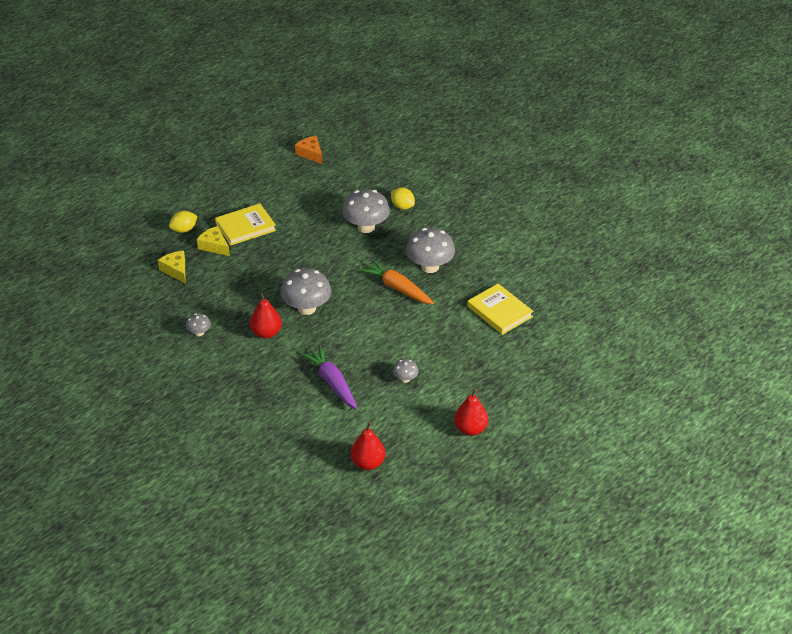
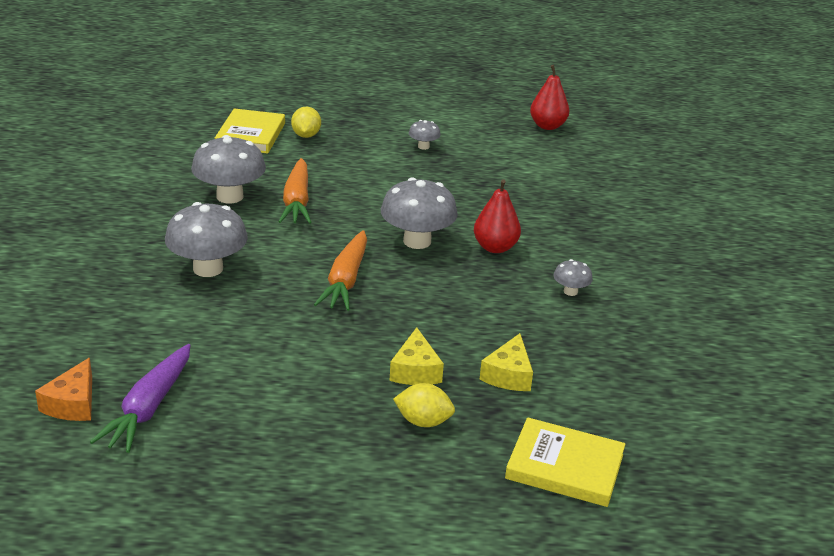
camera: 135 degrees left, 10 degrees down
(245, 227) = (338, 366): yellow book -> yellow book (564, 466)
(303, 264) = (346, 280): none -> orange carrot
(332, 382) = (493, 179): purple carrot -> purple carrot (149, 407)
(402, 206) = (126, 261): yellow lemon -> yellow lemon (306, 135)
(470, 429) = (430, 99): red pear -> none

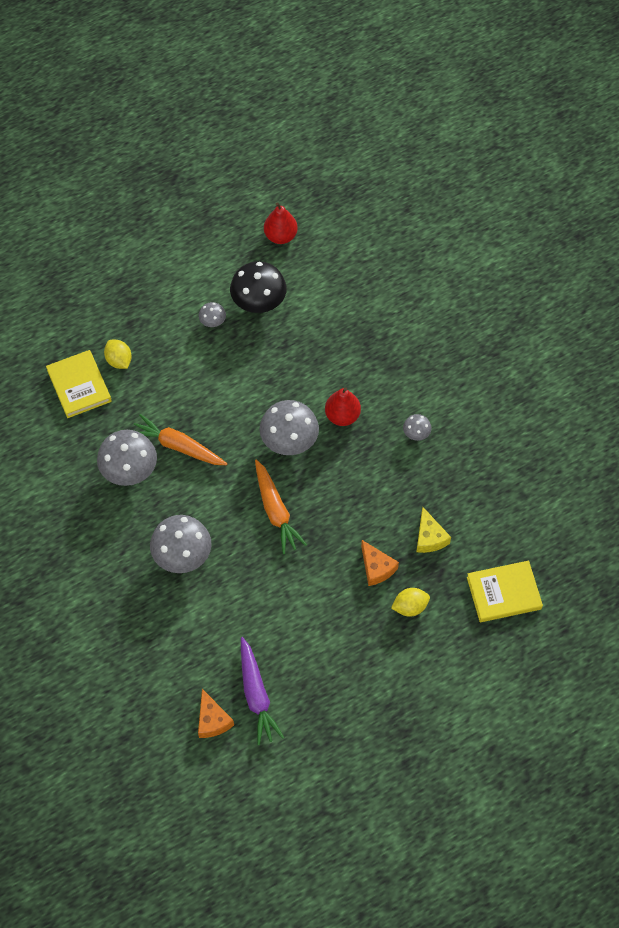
camera: 30 degrees left, 30 degrees up
(297, 201) = (178, 446): orange carrot -> orange carrot turned 150 degrees clockwise
(415, 370) = (376, 568): yellow cheese -> orange cheese
(483, 152) = (259, 302): none -> black mushroom

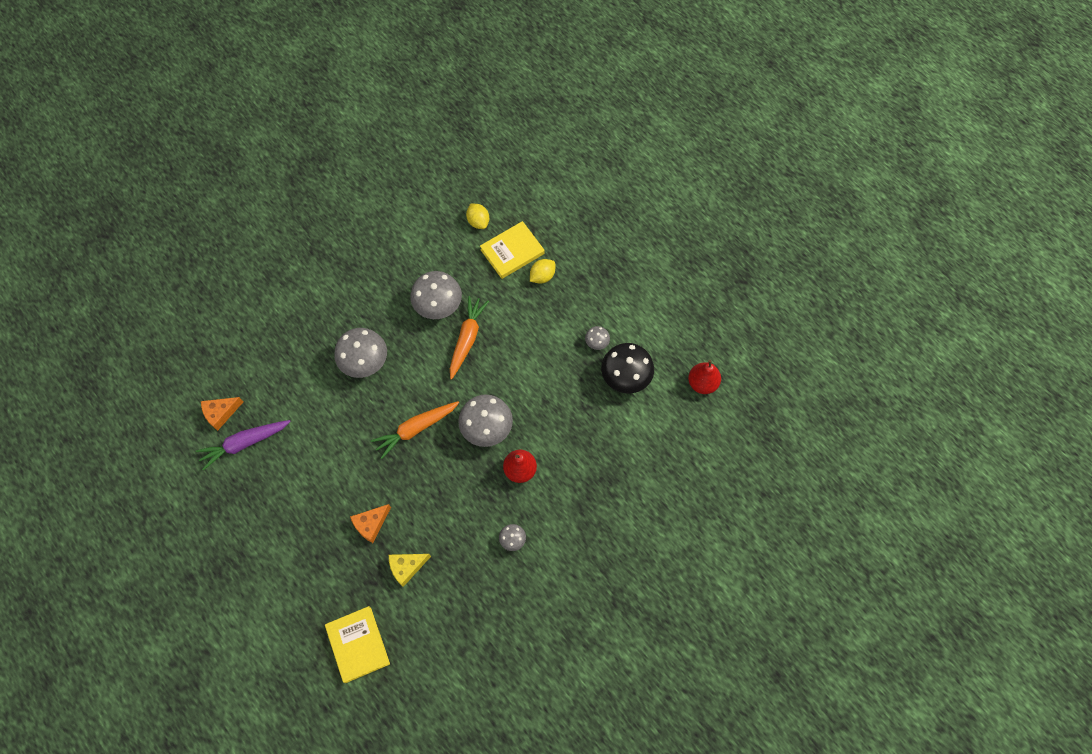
camera: 80 degrees right, 5 degrees up
(410, 607) = (336, 559): yellow lemon -> yellow lemon (478, 222)

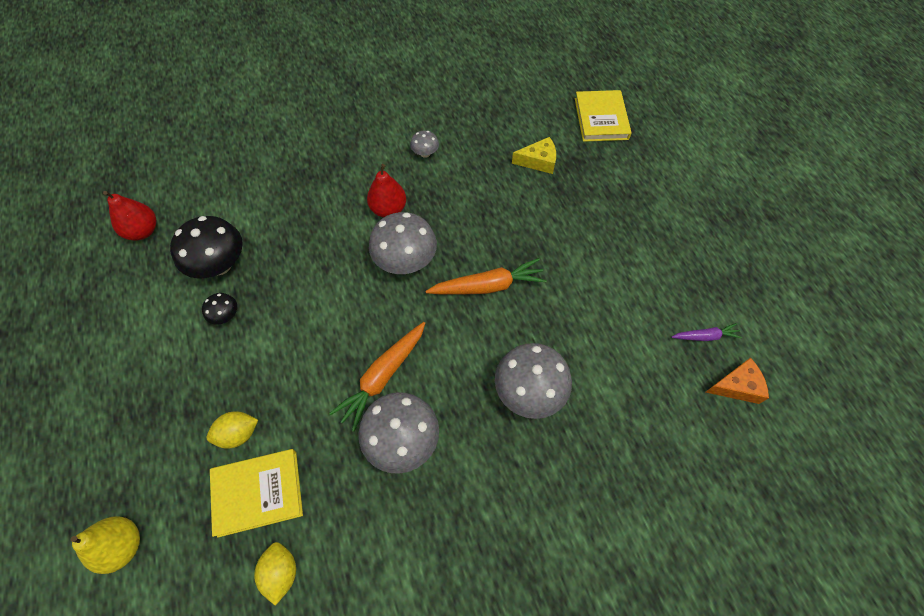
camera: 160 degrees left, 5 degrees down
(244, 443) = (705, 336): purple carrot -> purple carrot, size x0.55
(371, 524) = (566, 207): orange cheese -> none
(572, 205) = (123, 545): none -> yellow pear
(596, 342) = (226, 315): grey mushroom -> black mushroom

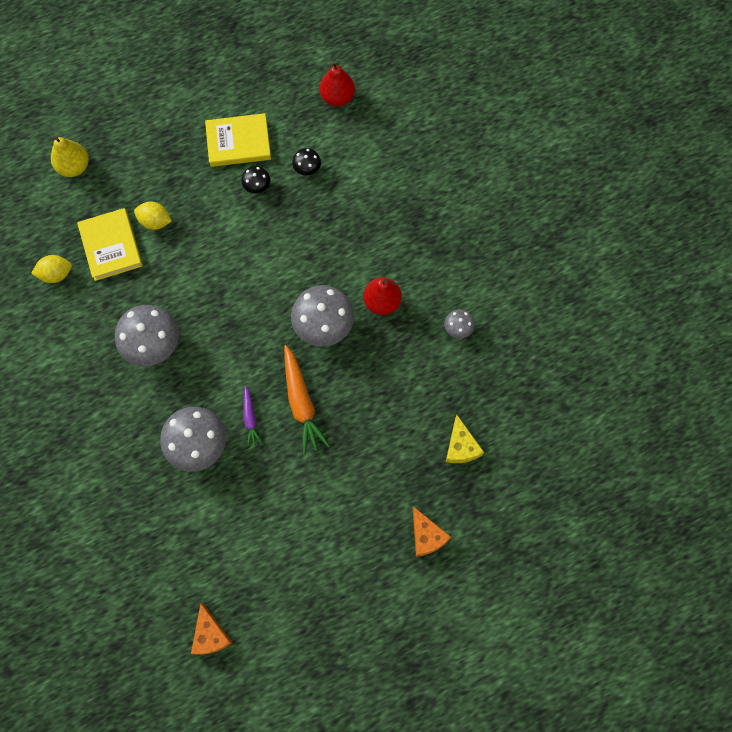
camera: 85 degrees right, 10 degrees up
(220, 264) = (307, 168): black mushroom -> black mushroom, size x0.48
(238, 434) = (155, 221): yellow lemon -> yellow lemon turned 45 degrees counterclockwise
(383, 376) = (207, 322): orange carrot -> none
(601, 119) = (534, 517): yellow book -> yellow book (238, 142)
(621, 193) = (426, 536): none -> orange cheese
(705, 336) = (260, 610): purple carrot -> purple carrot (250, 418)

